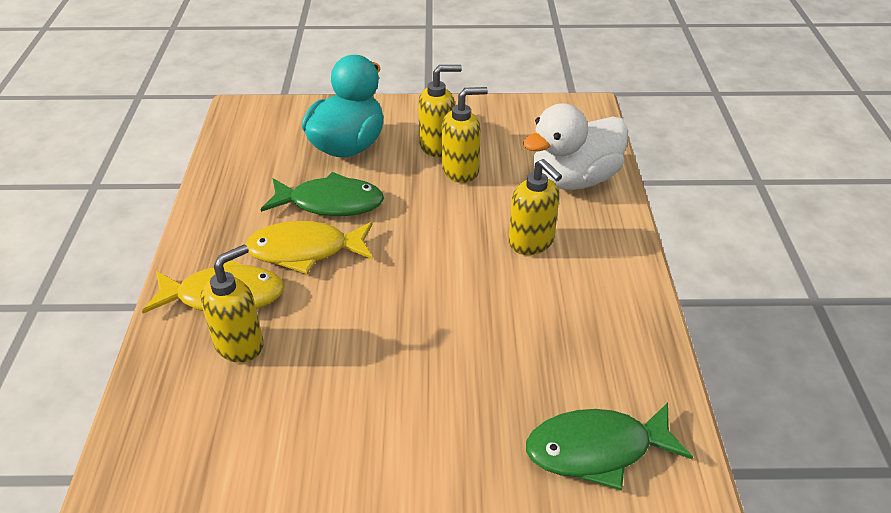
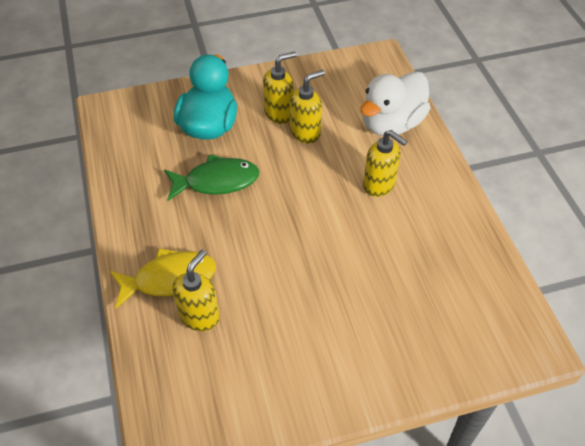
camera: 15 degrees left, 10 degrees up
(305, 251) = (215, 227): yellow fish -> none
(596, 450) = (476, 337): green fish -> none

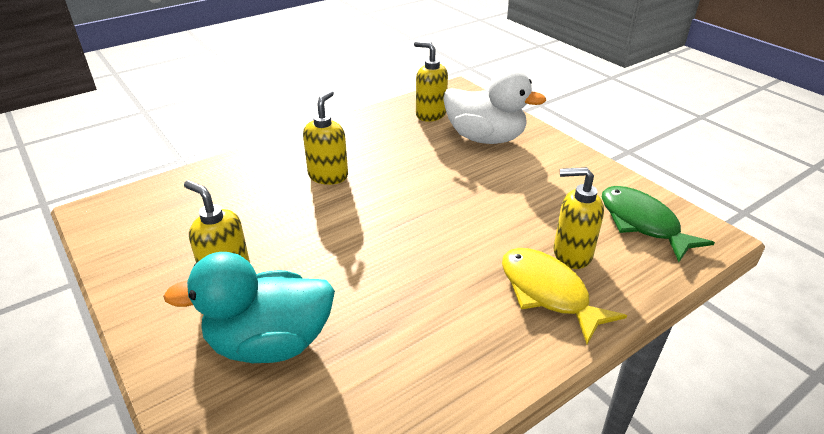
camera: 110 degrees left, 15 degrees down
(217, 181) = (377, 299): green fish -> green fish (642, 223)
(305, 132) = (260, 243): yellow soap dispenser -> yellow soap dispenser (430, 114)
(391, 124) = (229, 183): white duck -> white duck (485, 138)

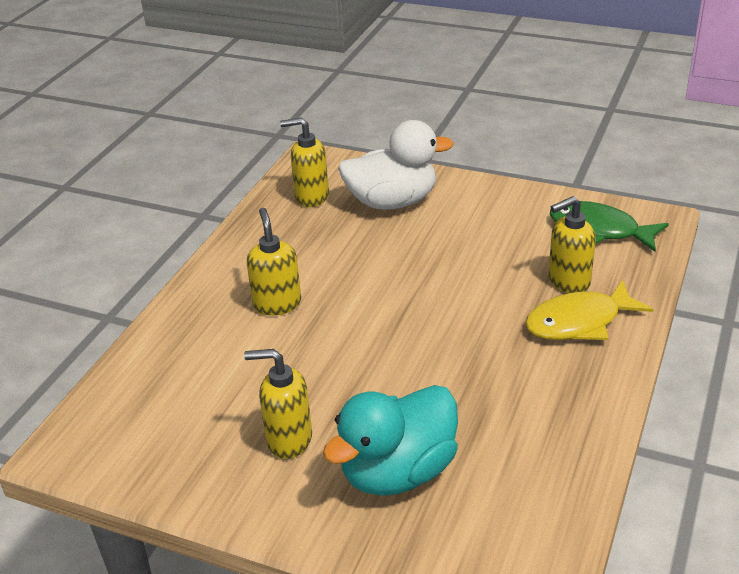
camera: 30 degrees left, 0 degrees up
(548, 293) = (579, 322): yellow fish -> yellow fish turned 45 degrees counterclockwise

